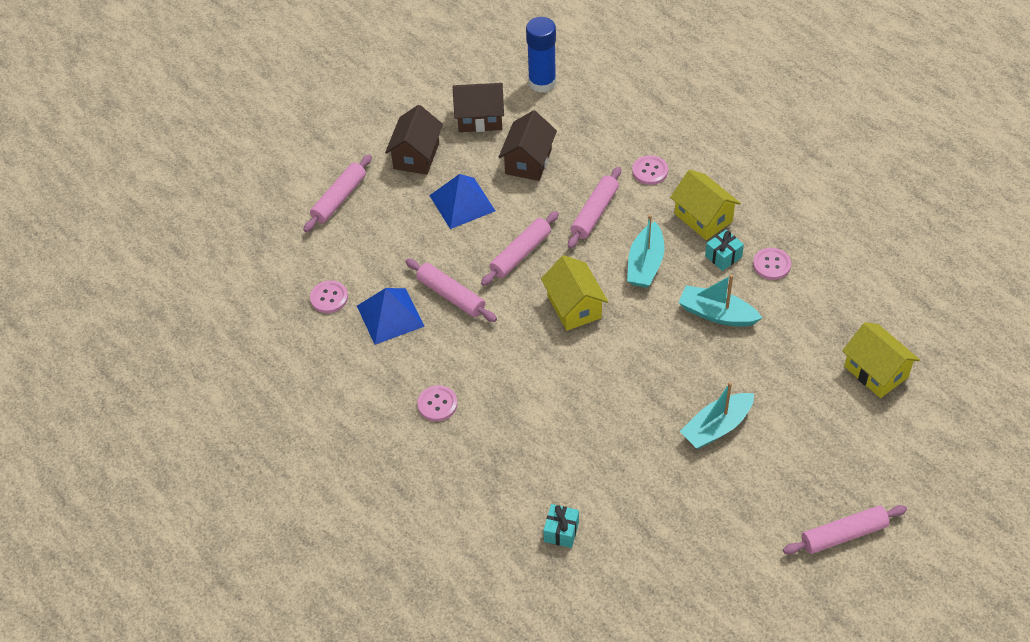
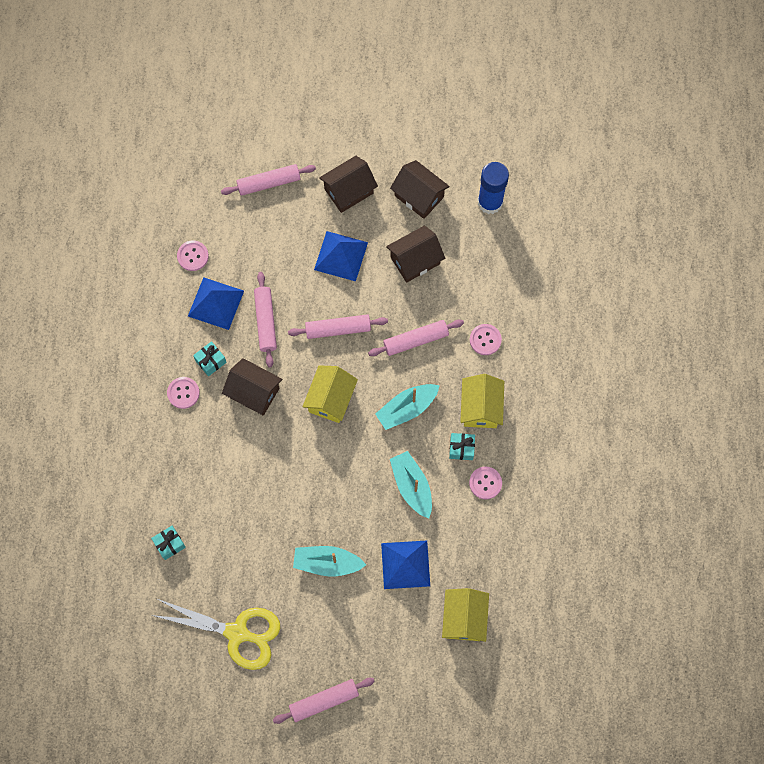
camera: 40 degrees right, 20 degrees up
(435, 361) = (211, 361): none -> turquoise gift
(501, 354) = (254, 392): none -> brown house
(705, 549) = (237, 633): none -> yellow scissors
(781, 373) = (405, 564): none -> blue pyramid
(843, 534) = (324, 701): pink rolling pin -> pink rolling pin turned 45 degrees counterclockwise

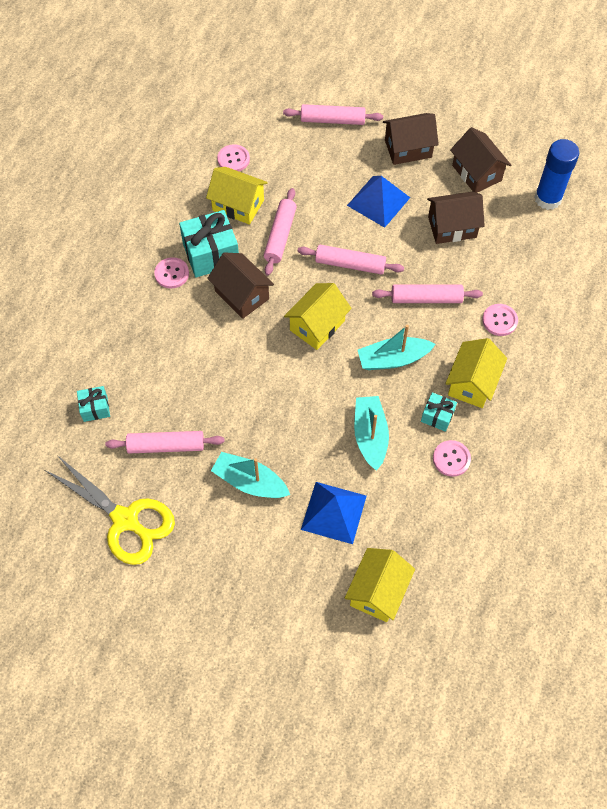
camera: 20 degrees right, 10 degrees down
(211, 361) = (211, 254): turquoise gift -> turquoise gift, size x1.88
(216, 303) = (238, 205): blue pyramid -> yellow house
(324, 701) = (188, 625): pink rolling pin -> pink rolling pin (166, 446)

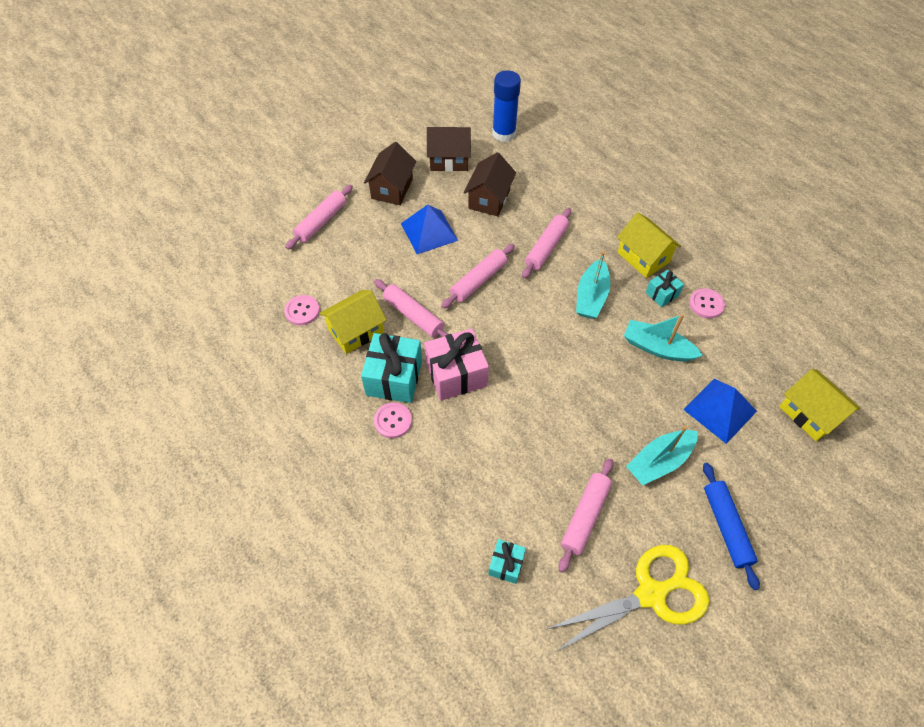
camera: 60 degrees left, 5 degrees down
(217, 556) = (726, 527): none -> blue rolling pin
(242, 295) = (456, 374): brown house -> pink gift
(317, 325) = (525, 333): yellow house -> none
(499, 320) = (595, 213): pink button -> none

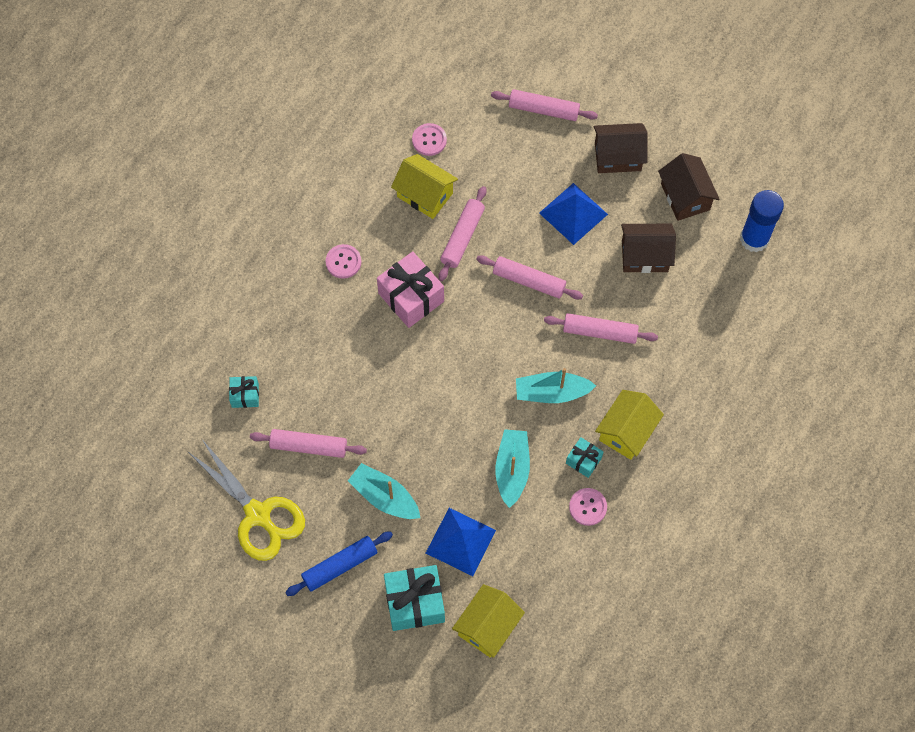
camera: 70 degrees right, 10 degrees up
(394, 378) = (387, 246): turquoise gift -> turquoise gift (415, 602)

